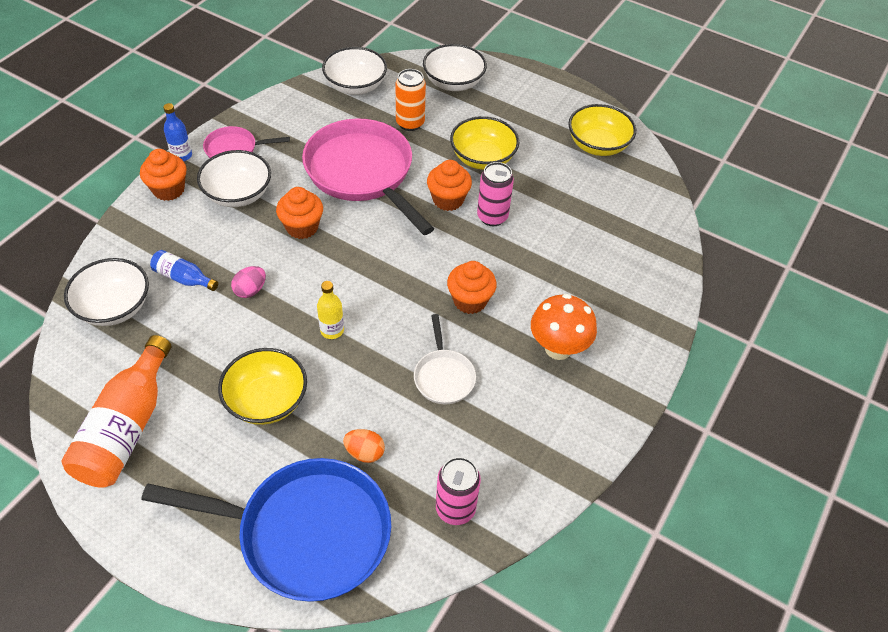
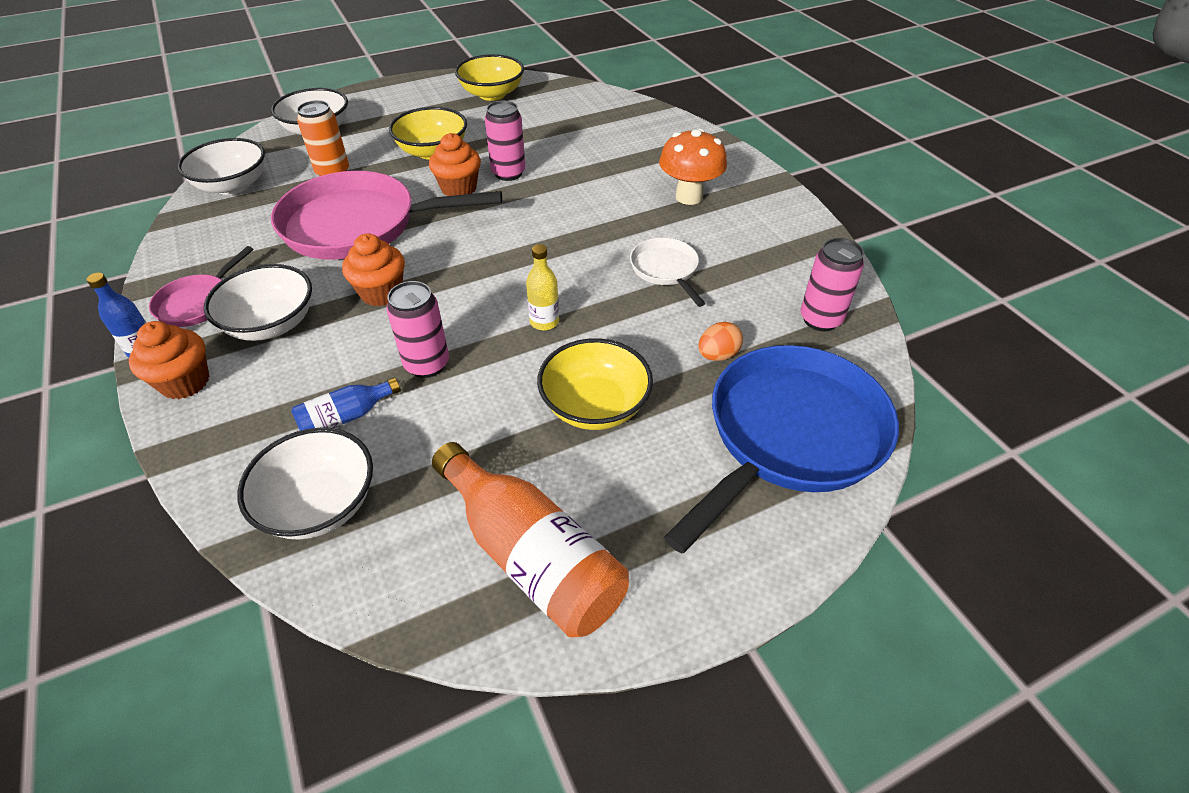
camera: 55 degrees left, 5 degrees down
(250, 290) = (427, 364): pink egg -> pink can
(443, 376) = (666, 270): white pan -> white pan turned 135 degrees counterclockwise
(470, 300) = (592, 222): orange cupcake -> none

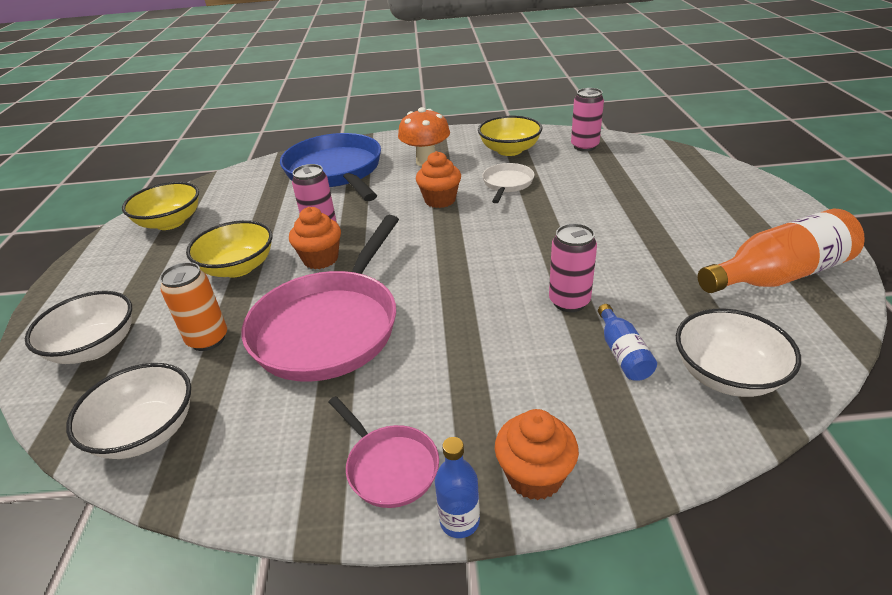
camera: 65 degrees left, 10 degrees down
(271, 324) = (465, 400): white bowl -> none
(381, 293) = (455, 319): orange cupcake -> orange cupcake (440, 200)
(544, 322) = (540, 239): yellow bottle -> none
(595, 406) = (640, 232): yellow bowl -> yellow bowl (509, 150)
(666, 270) = (507, 184): white pan -> white pan turned 105 degrees clockwise
(717, 355) = (604, 182): orange egg -> none
(789, 436) = (682, 174): blue pan -> blue pan (336, 172)

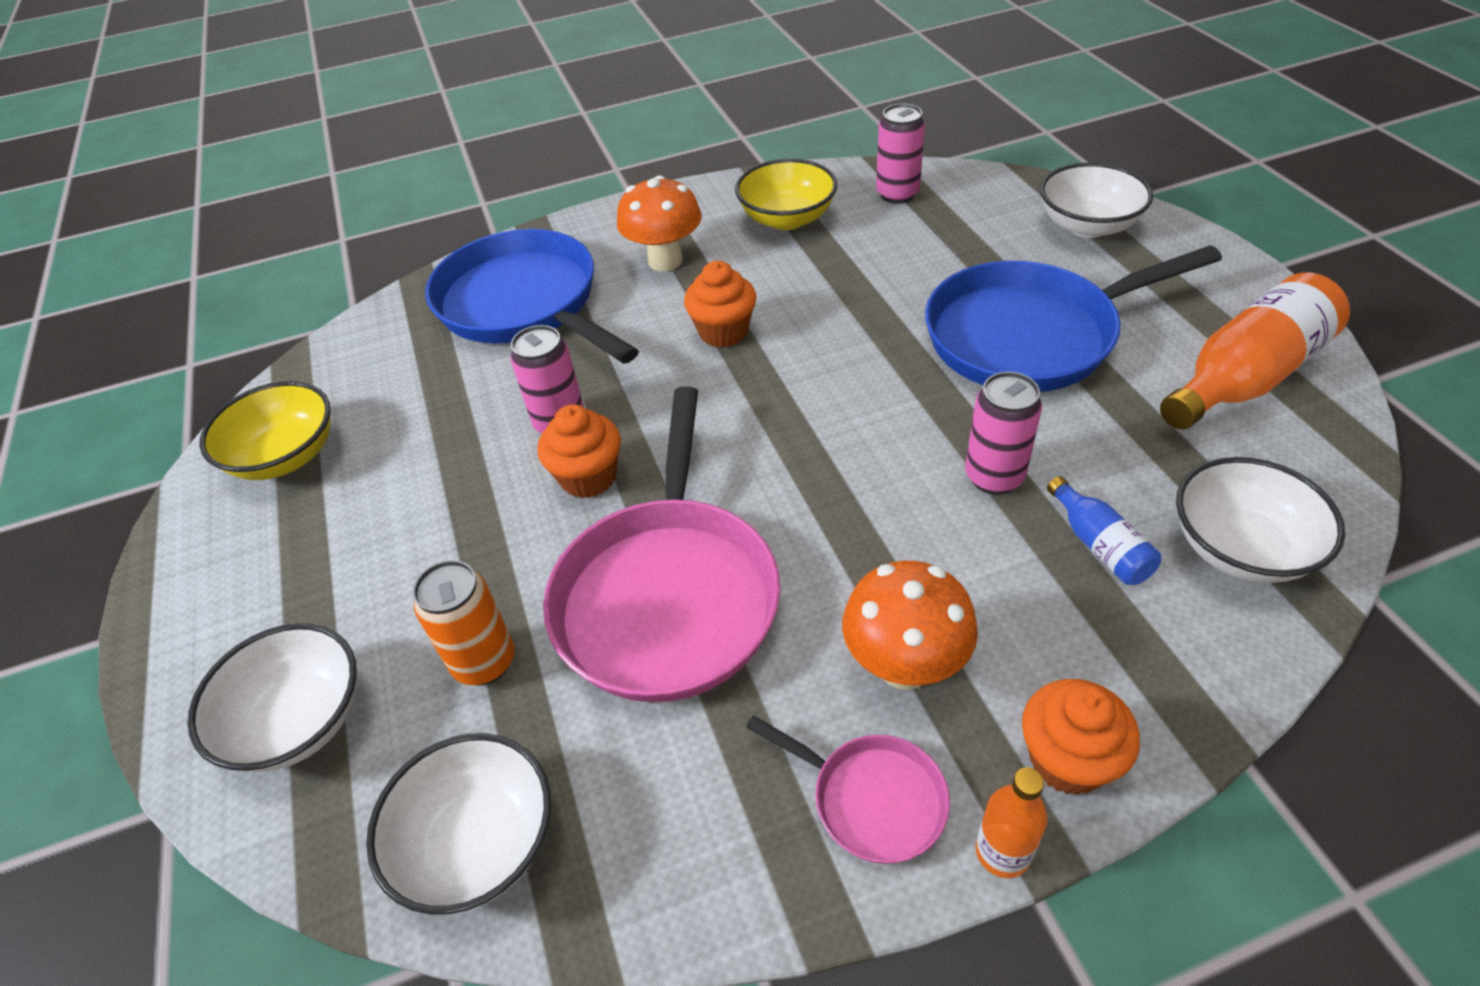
camera: 15 degrees left, 10 degrees up
(238, 267) = (459, 520): yellow bowl -> none
(453, 395) = (904, 666): none -> orange mushroom
(459, 521) = (1002, 852): blue bottle -> orange bottle
(507, 184) = (812, 284): white pan -> none
(634, 230) = (1030, 336): none -> blue pan
(703, 177) = (1087, 225): none -> white bowl

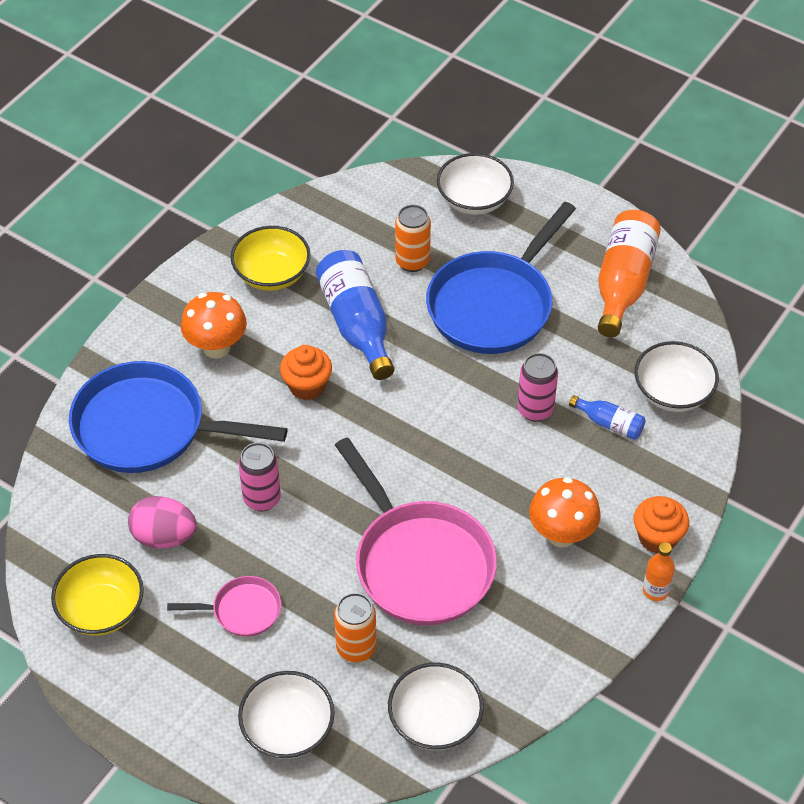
camera: 40 degrees left, 5 degrees up
(424, 413) = (164, 537): none -> pink egg
(588, 477) = (313, 523): orange cupcake -> none
(837, 294) = (357, 324): none -> blue bottle
(871, 798) = (589, 601): pink pan -> pink pan (242, 610)
(897, 194) = (332, 221): pink can -> none
(959, 258) = (412, 261): none -> orange can

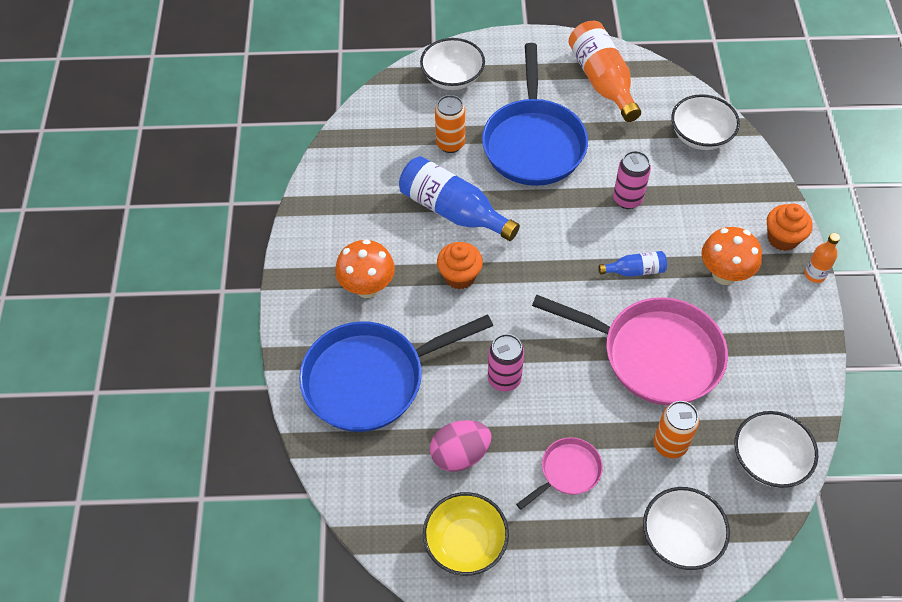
camera: 35 degrees left, 5 degrees up
(272, 274) = (358, 209): yellow bowl -> none
(609, 424) = (682, 180): blue bottle -> blue bottle (635, 270)

